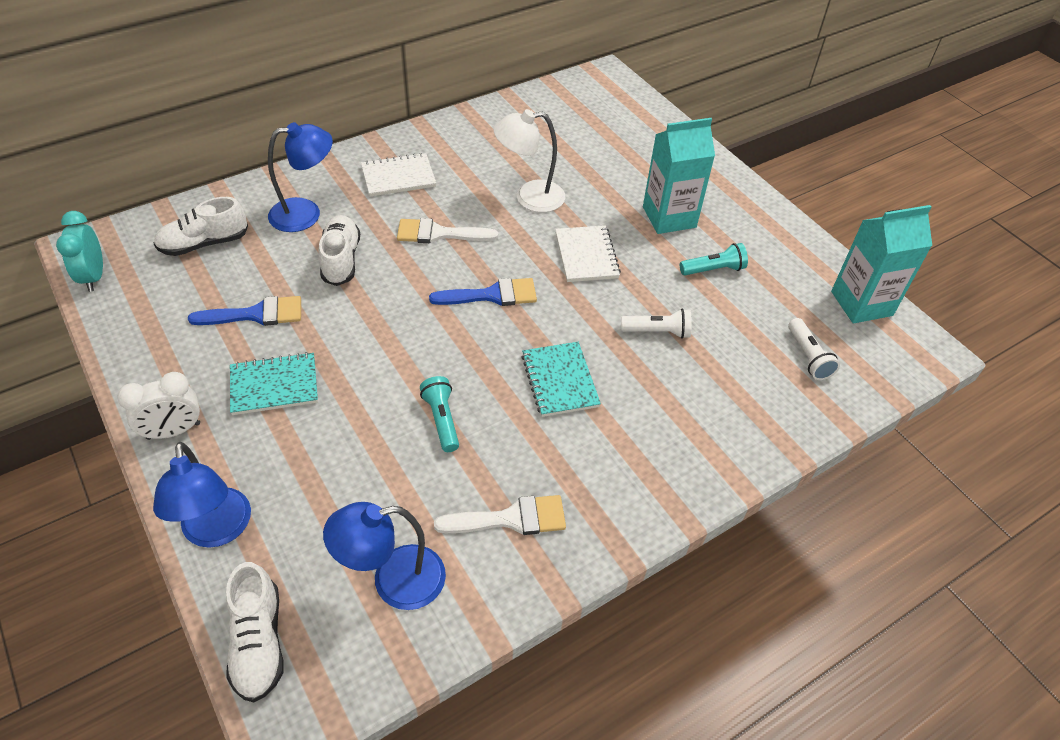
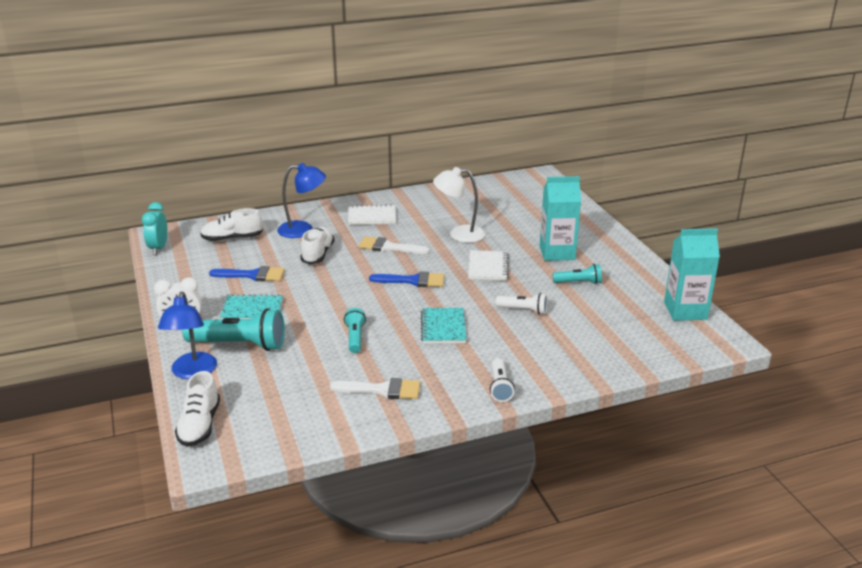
camera: 15 degrees right, 20 degrees down
(275, 460) = (240, 344): none -> turquoise flashlight
(394, 581) = (294, 409): blue lamp -> none
(808, 357) = (631, 334): white flashlight -> white flashlight (500, 387)

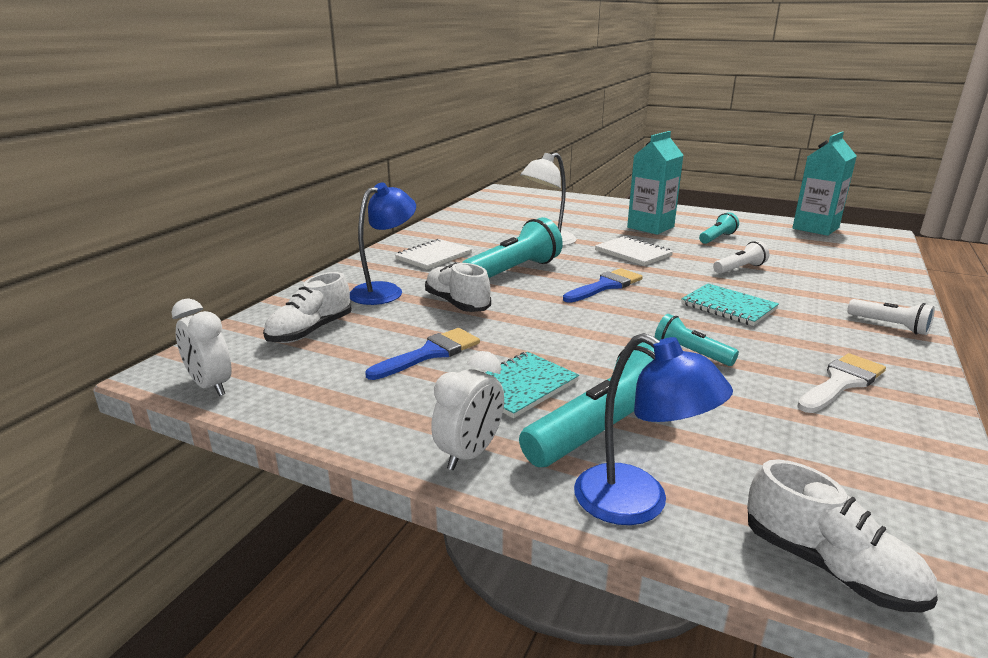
camera: 45 degrees left, 5 degrees down
(158, 248) = (211, 386): turquoise clock -> white clock
(388, 247) = (513, 271): white brush -> turquoise flashlight

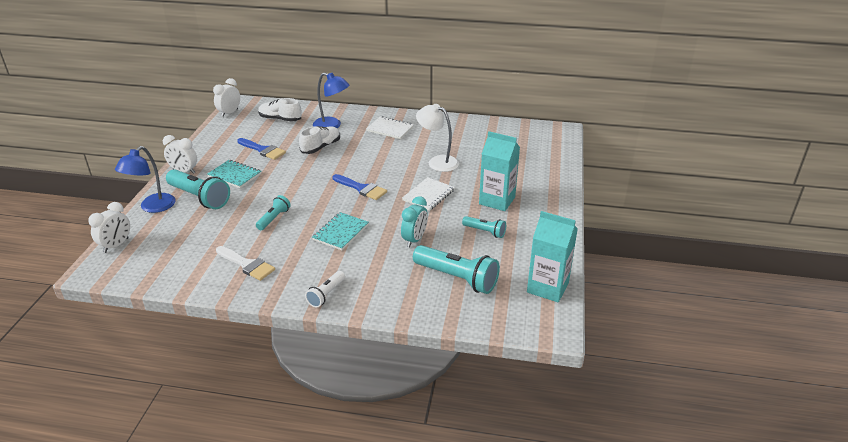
camera: 75 degrees right, 10 degrees up
(513, 271) = (374, 156): turquoise flashlight -> turquoise flashlight (457, 278)
(740, 268) = (414, 240): white flashlight -> turquoise clock
(829, 566) = (116, 245): white shoe -> white clock

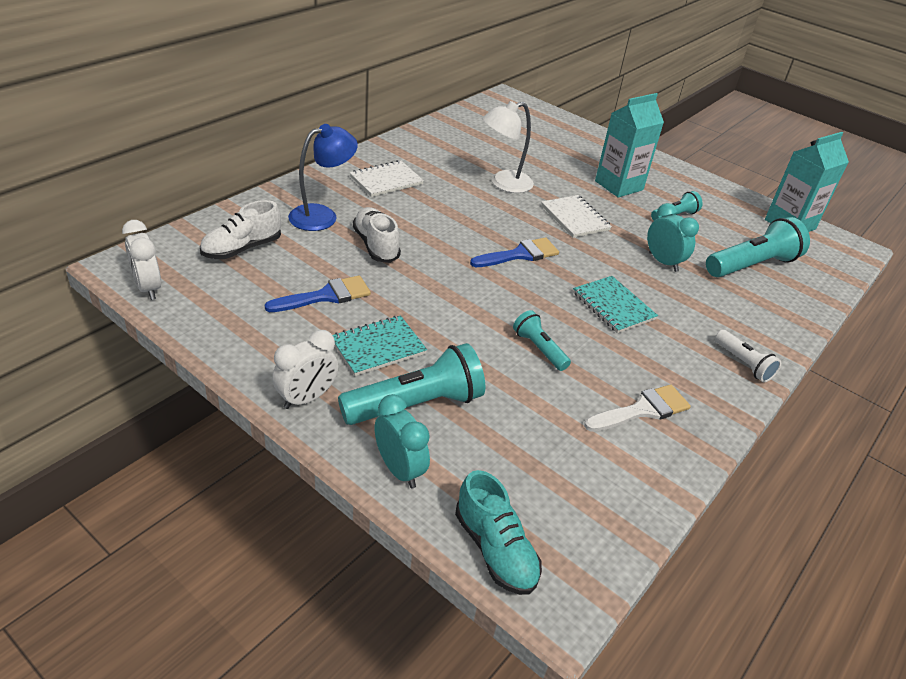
camera: 65 degrees left, 5 degrees up
(116, 245) = (495, 549): white clock -> turquoise shoe
(152, 207) = (399, 469): blue lamp -> turquoise clock

